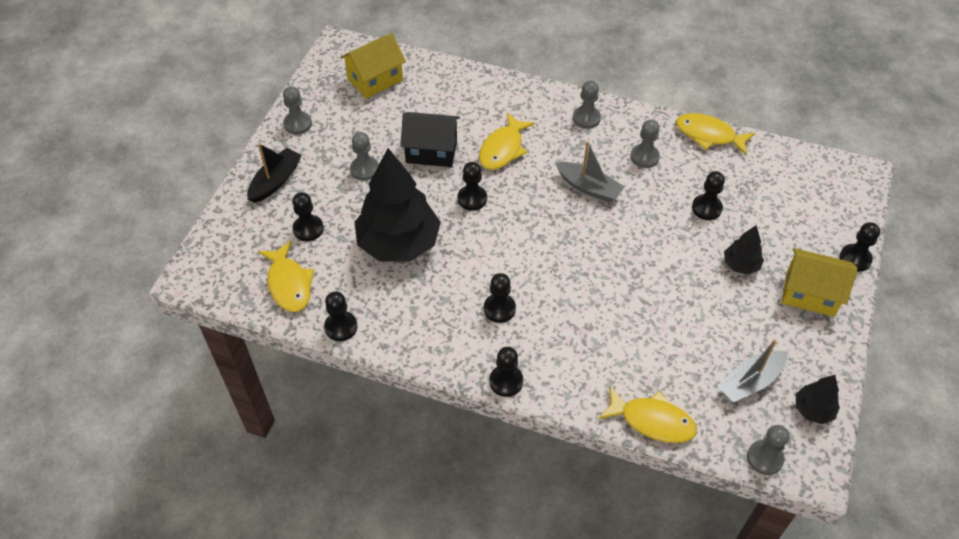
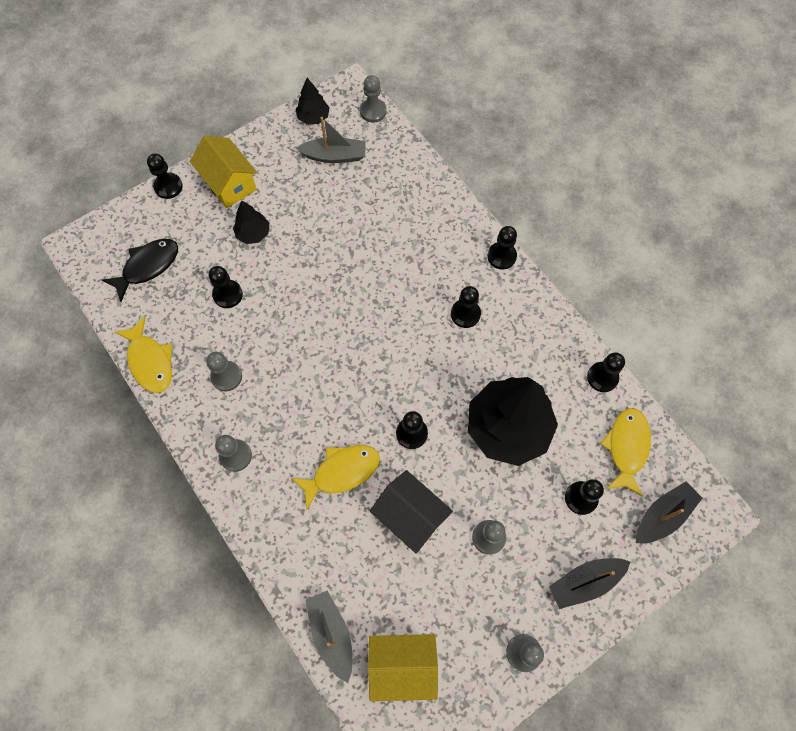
camera: 145 degrees left, 15 degrees up
(234, 252) = (662, 515): none -> black boat
(589, 188) = (302, 377): grey boat -> grey boat (331, 633)
(652, 421) = (422, 172): yellow fish -> none
(790, 191) = (148, 266): none -> black fish

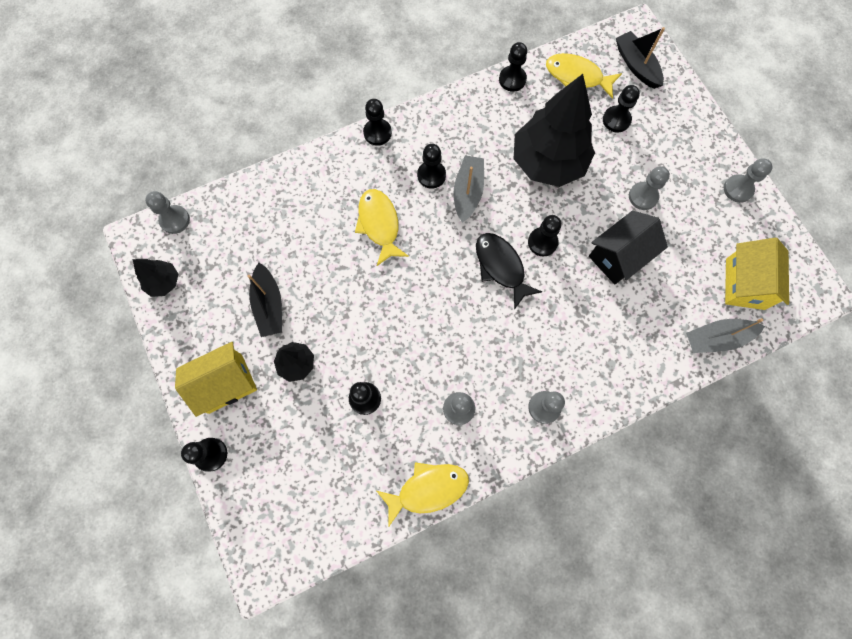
camera: 80 degrees left, 5 degrees up
(148, 266) = (311, 485): black fish -> black fish (501, 267)
(334, 156) = (221, 267): grey boat -> grey boat (468, 192)
(342, 472) = (572, 309): yellow fish -> yellow fish (379, 224)
(585, 582) = (685, 133): black boat -> black boat (269, 305)

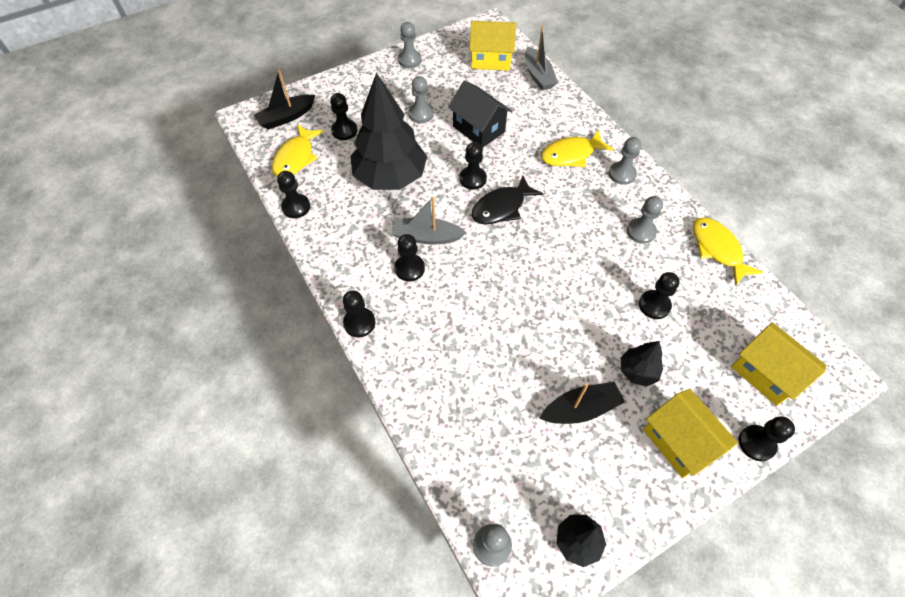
camera: 95 degrees left, 15 degrees down
(276, 489) = (765, 373): none -> yellow house
(379, 224) = (470, 310): yellow fish -> yellow fish (571, 155)

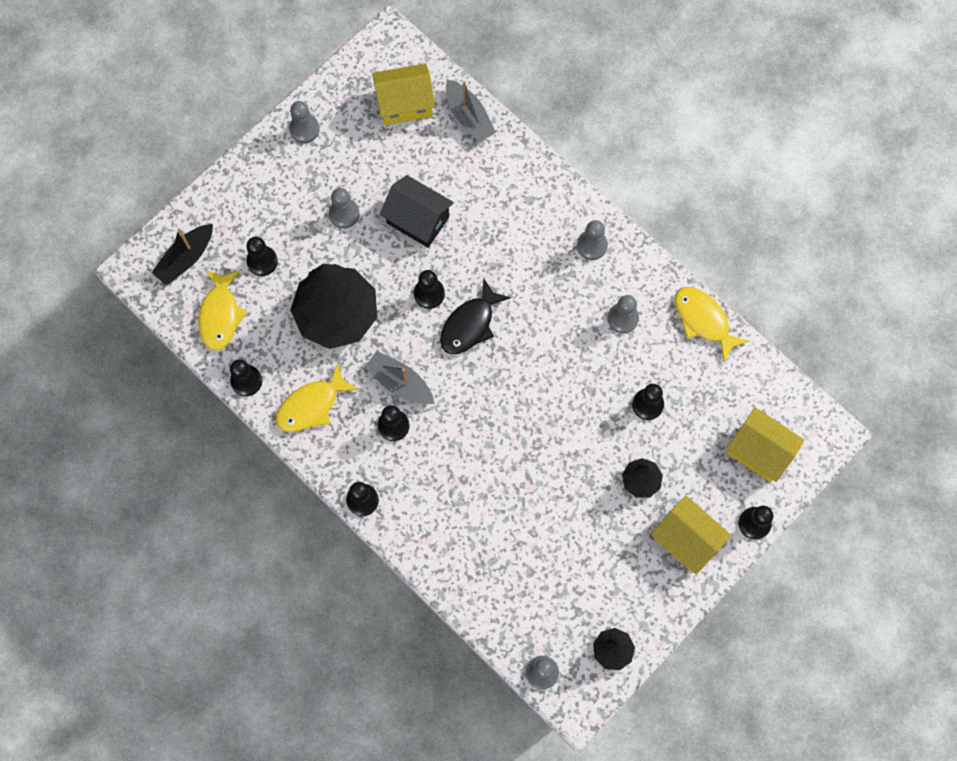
camera: 15 degrees left, 15 degrees up
(426, 237) = (400, 382): grey boat -> grey boat turned 45 degrees clockwise
(571, 155) = (531, 232): yellow fish -> yellow fish (311, 405)
(580, 409) = (594, 532): black boat -> none

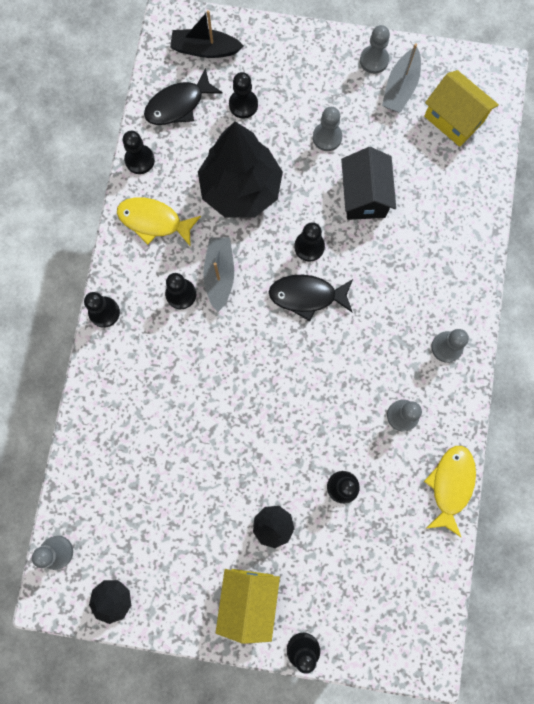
camera: 55 degrees right, 5 degrees up
(220, 315) = (178, 105): yellow fish -> black fish
(469, 117) = (481, 175): grey boat -> grey boat (400, 87)
(759, 451) = (369, 611): yellow house -> none

